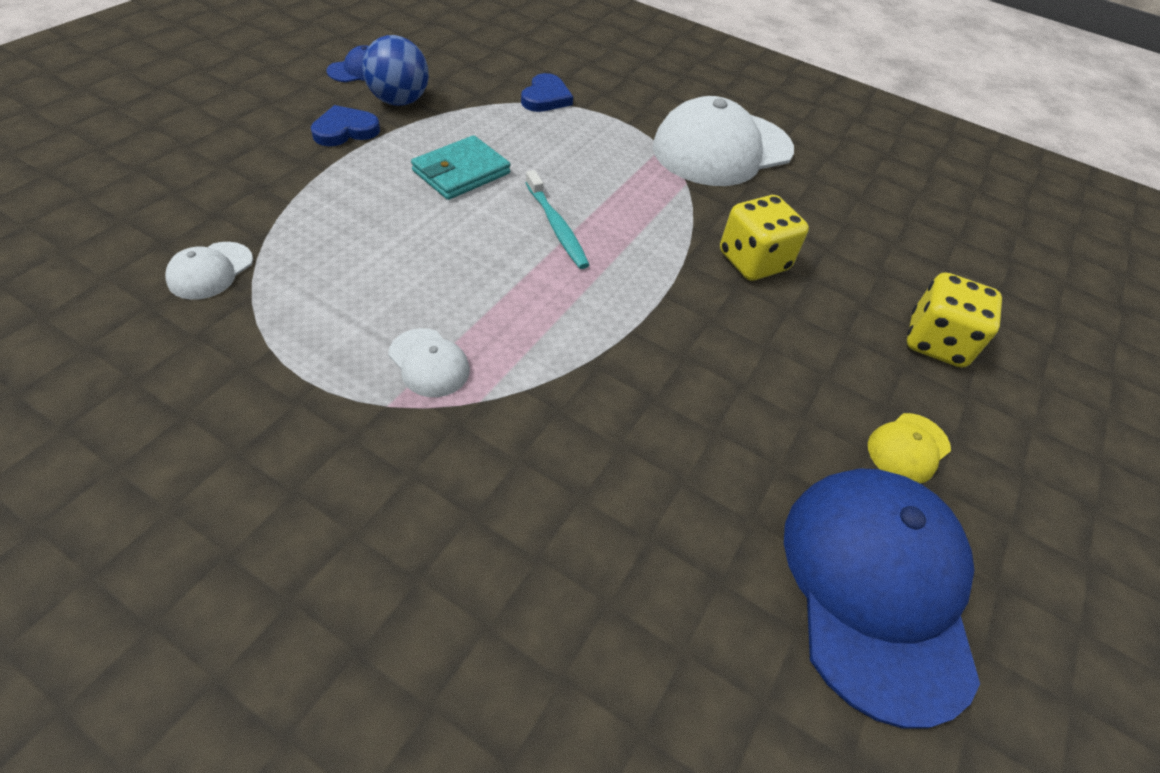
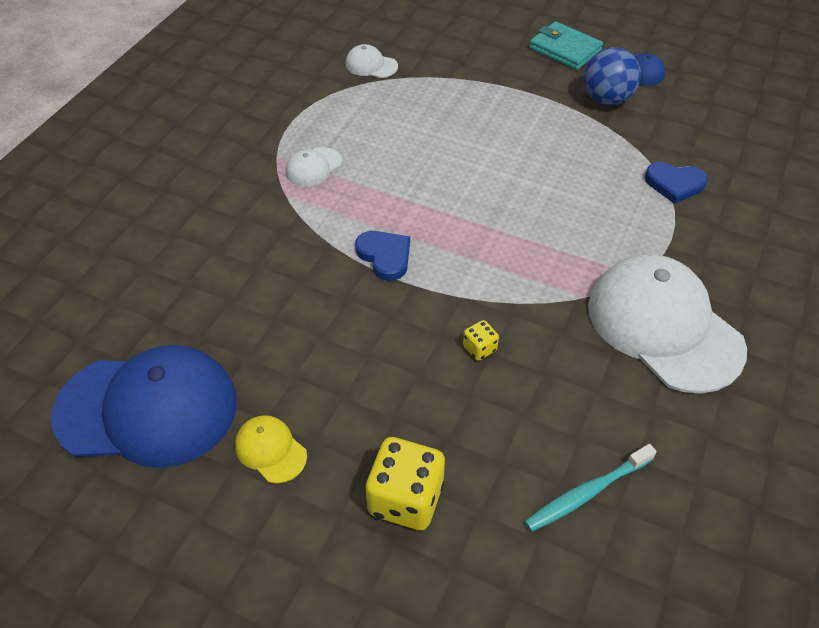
camera: 90 degrees right, 0 degrees up
(345, 130) = (547, 81): blue heart -> blue heart (385, 256)
(461, 172) = (524, 149): turquoise wallet -> turquoise wallet (565, 49)
(556, 227) = (476, 212): turquoise toothbrush -> turquoise toothbrush (586, 493)
(753, 261) = (479, 348): yellow dice -> yellow dice, size x0.48

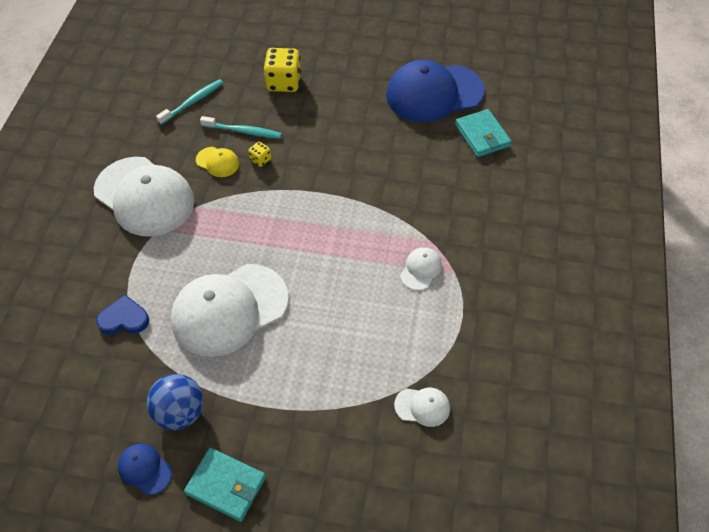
camera: 165 degrees right, 5 degrees up
(124, 315) = (482, 135): none -> turquoise wallet
(270, 450) = (359, 89): yellow cap -> yellow cap (217, 162)
(385, 256) = (338, 206): blue heart -> none
(499, 406) = (243, 131): none -> turquoise toothbrush
(549, 170) = (229, 310): none -> white cap

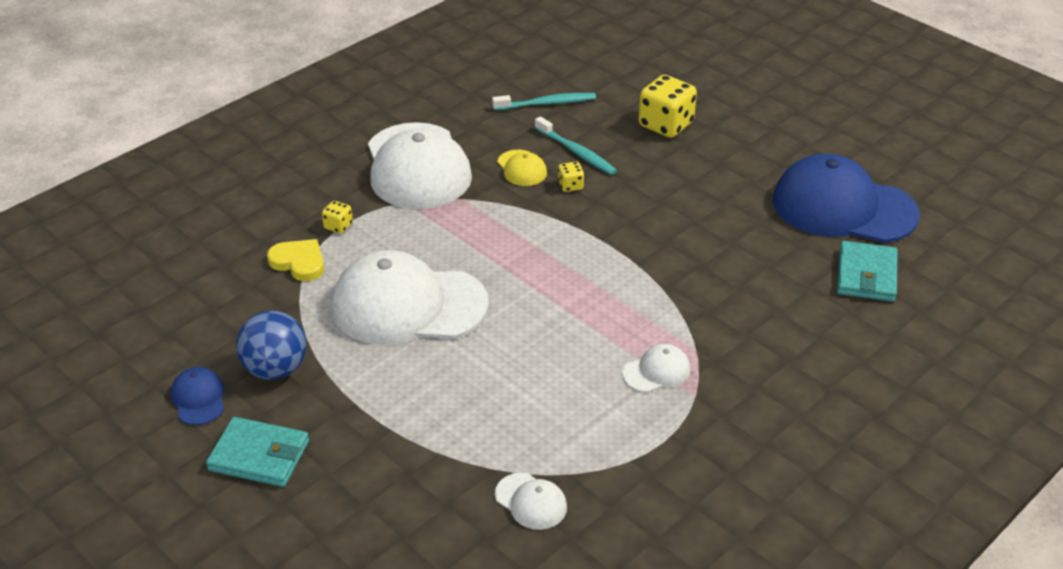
camera: 35 degrees right, 15 degrees down
(124, 319) = (299, 262): blue heart -> yellow heart
(128, 274) = (338, 226): none -> yellow dice
(226, 485) = (259, 456): turquoise wallet -> turquoise wallet turned 45 degrees counterclockwise

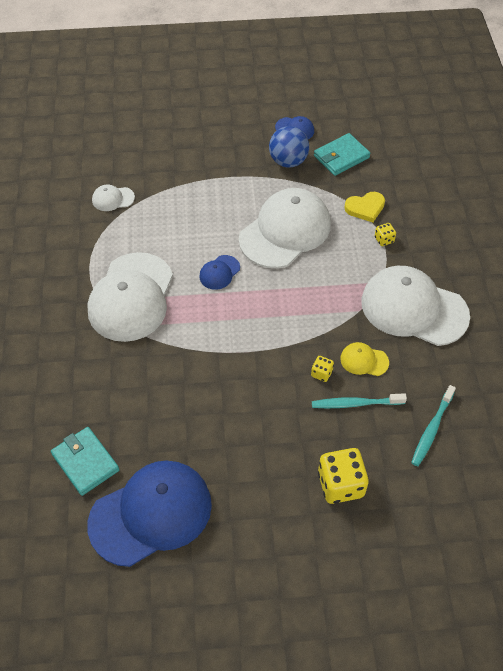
camera: 130 degrees right, 15 degrees up
(259, 456) = (237, 131): turquoise wallet -> turquoise wallet (341, 157)
(533, 322) = (219, 272): none -> blue cap
(656, 371) = (131, 297): white cap -> white cap, size x2.33

